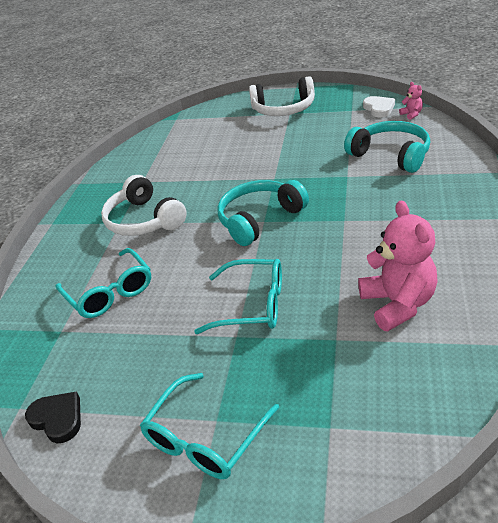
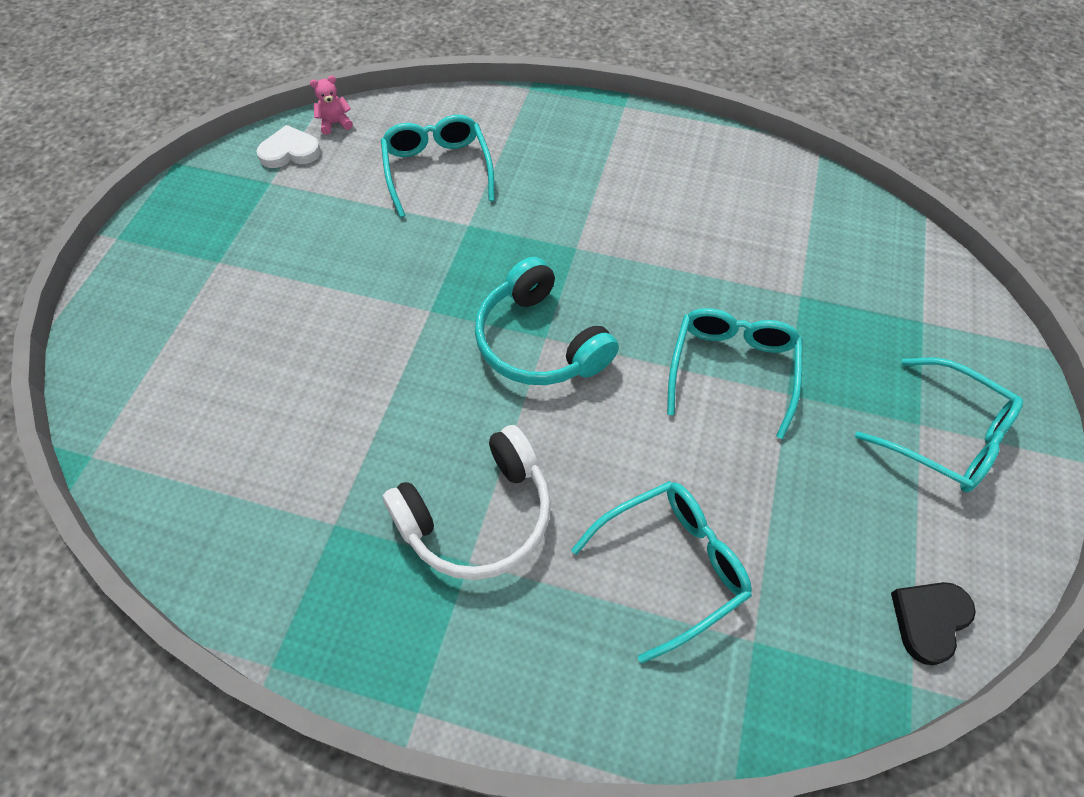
camera: 90 degrees left, 20 degrees up
(284, 109) = (196, 267): white headphones -> none
(391, 155) = (437, 169): turquoise headphones -> turquoise glasses
(398, 304) = (750, 231): pink teddy bear -> none

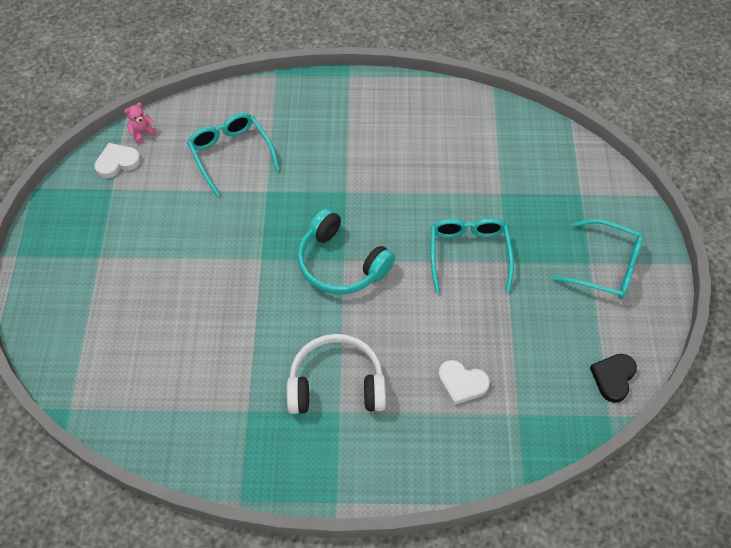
camera: 15 degrees left, 0 degrees up
(478, 516) = (336, 384): white headphones -> white headphones turned 135 degrees counterclockwise
(673, 565) = (461, 383): turquoise glasses -> white heart

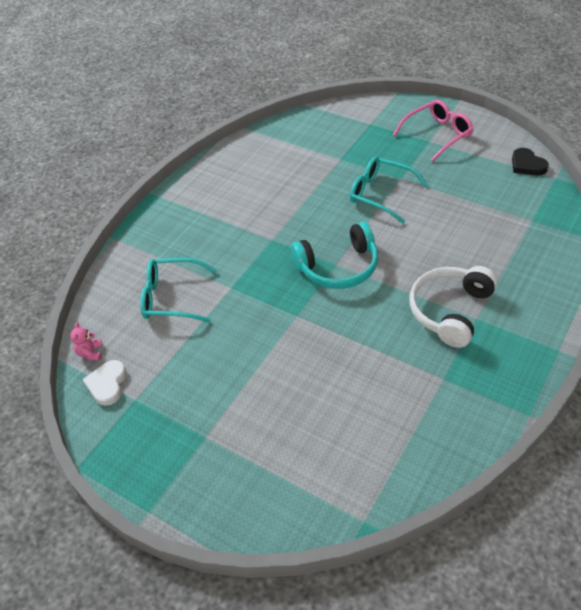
camera: 55 degrees left, 10 degrees down
(461, 383) = (490, 239): white heart -> none
(607, 267) = (438, 134): turquoise glasses -> pink glasses

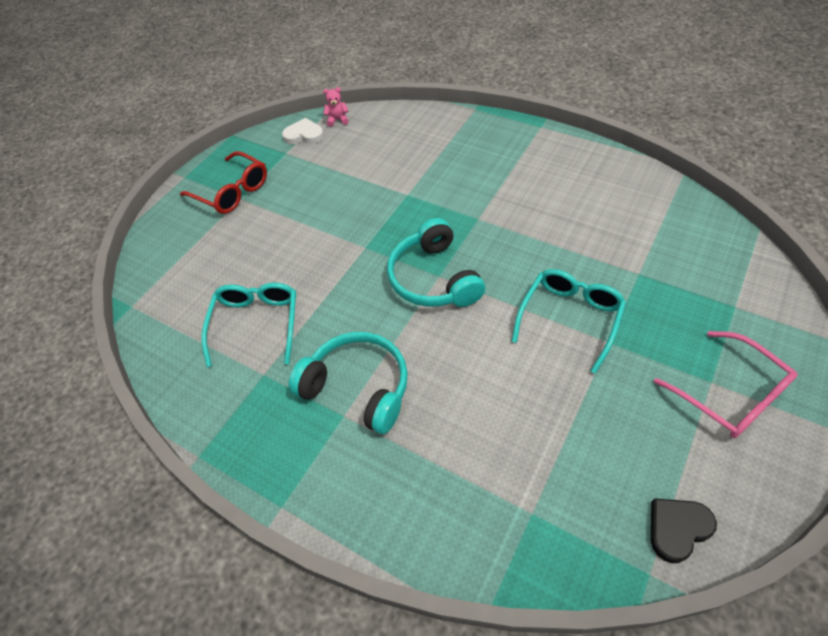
camera: 90 degrees right, 5 degrees up
(171, 297) = (396, 156): turquoise glasses -> turquoise glasses (257, 323)
(192, 446) = (232, 192): none -> red glasses
(450, 311) = (358, 387): white headphones -> turquoise headphones

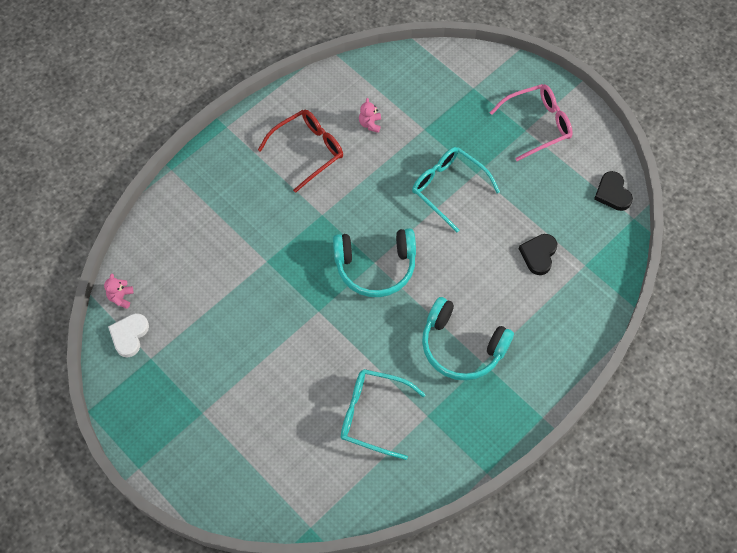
camera: 80 degrees left, 10 degrees up
(232, 192) = (188, 419): red glasses -> red glasses (308, 150)
(358, 387) = (461, 347): turquoise headphones -> turquoise headphones turned 105 degrees counterclockwise
(521, 445) = (538, 255): none -> black heart
(613, 225) = (370, 124): none -> pink teddy bear

